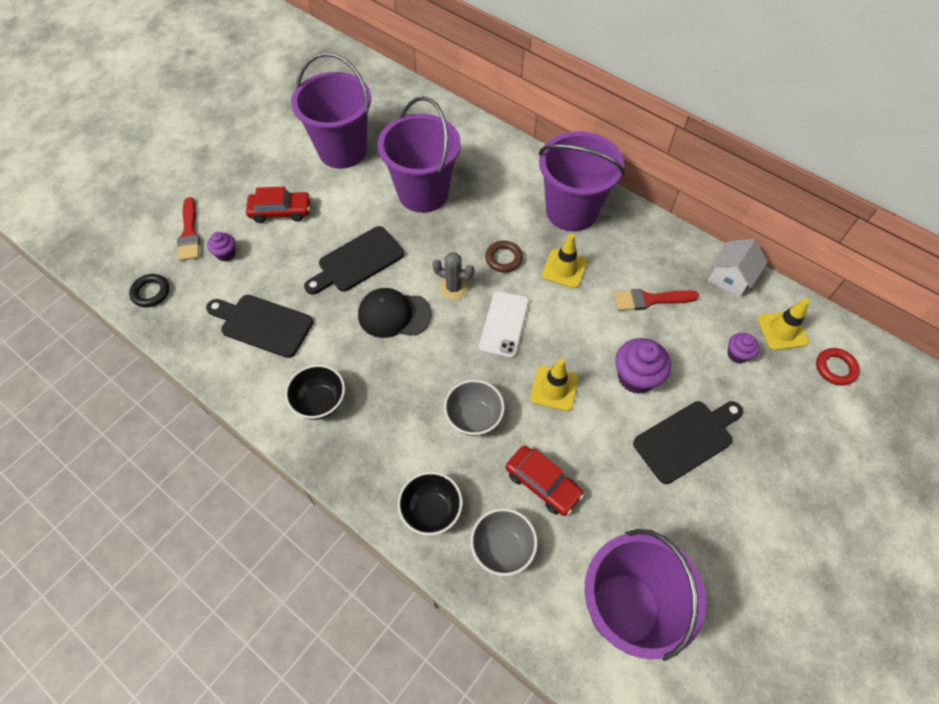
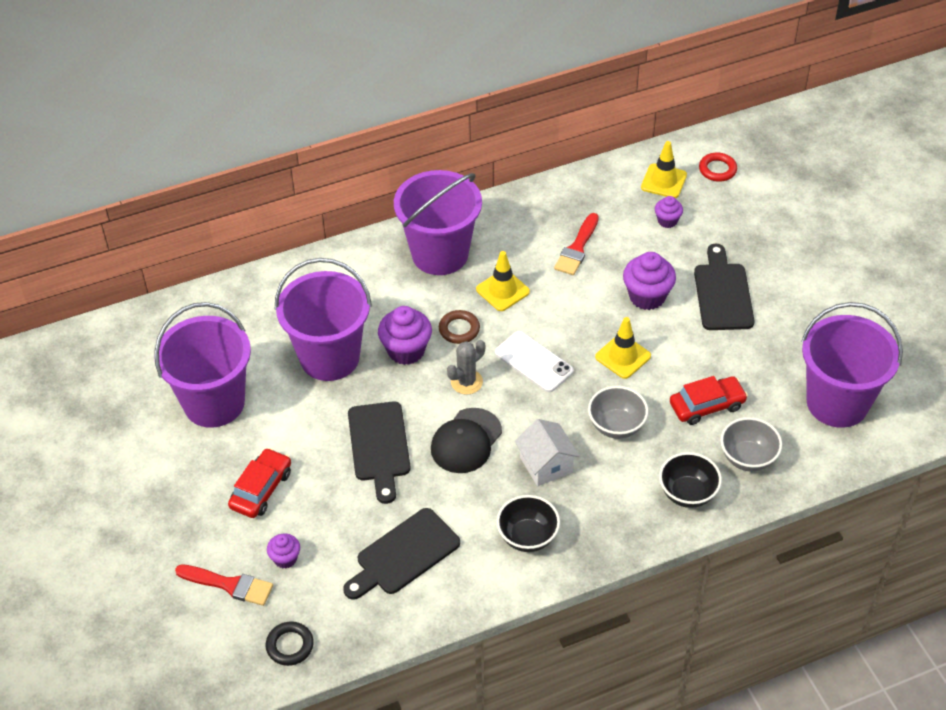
camera: 60 degrees left, 10 degrees down
(460, 235) = (406, 350): none -> purple cupcake
(730, 278) = (591, 185): white house -> white house (546, 465)

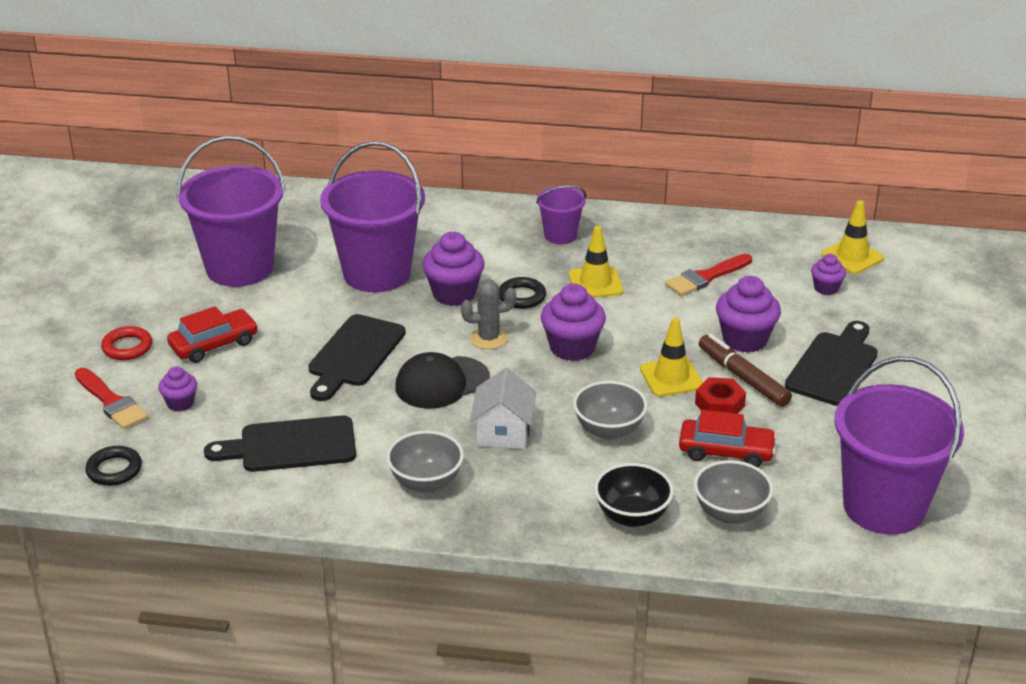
camera: 30 degrees right, 15 degrees down
(440, 254) = (560, 235): purple bucket -> purple bucket, size x0.50
(459, 329) = (522, 297): brown ring -> black ring
(527, 537) = (426, 482): black bowl -> grey bowl
(533, 362) = (572, 348): white phone -> purple cupcake
(671, 333) = (743, 377): none -> brown marker
(673, 365) = (719, 404): none -> red nut
(717, 170) = (923, 267): red ring -> red ring (127, 347)

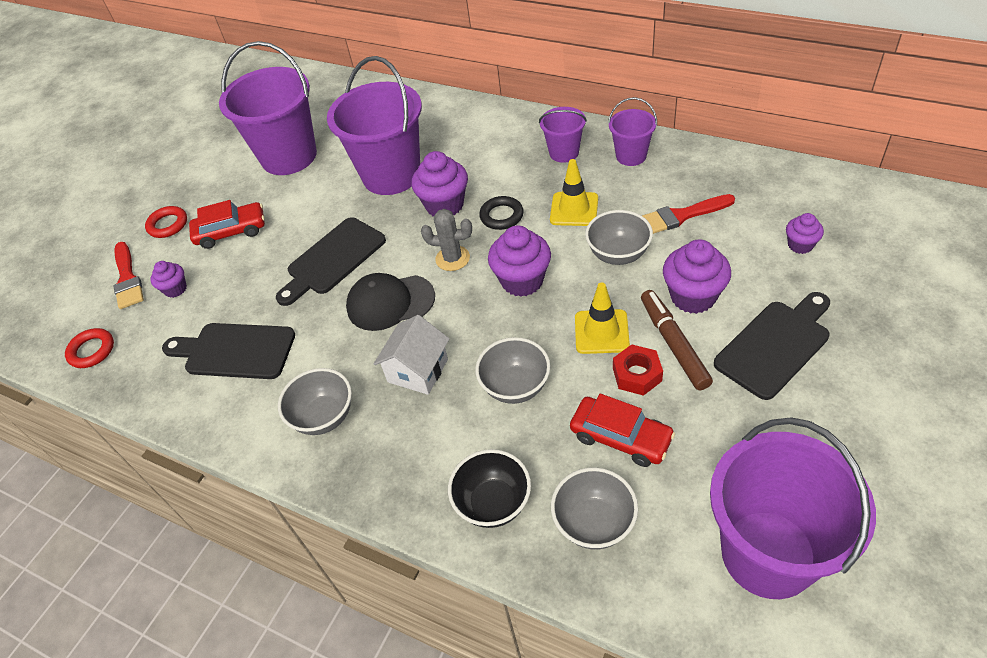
camera: 25 degrees right, 15 degrees up
(114, 470) = (92, 351): black ring -> red ring
(632, 232) = (631, 156): none -> purple bucket
(658, 315) = (618, 254): none -> grey bowl
(852, 257) = (841, 209): yellow traffic cone -> none

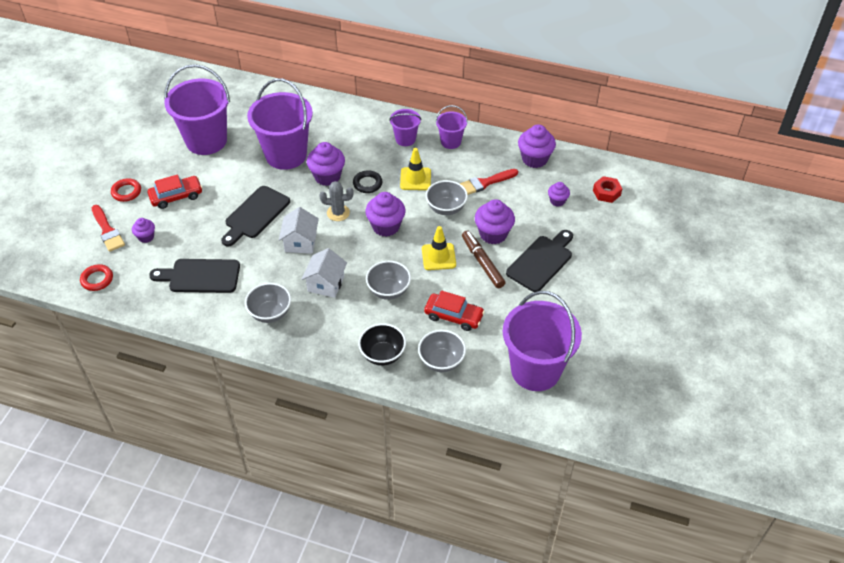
camera: 15 degrees left, 0 degrees up
(390, 302) = (300, 242): black cap -> white house
(637, 374) = (461, 281): red nut -> red nut (606, 193)
(761, 180) = (534, 159): none -> purple cupcake

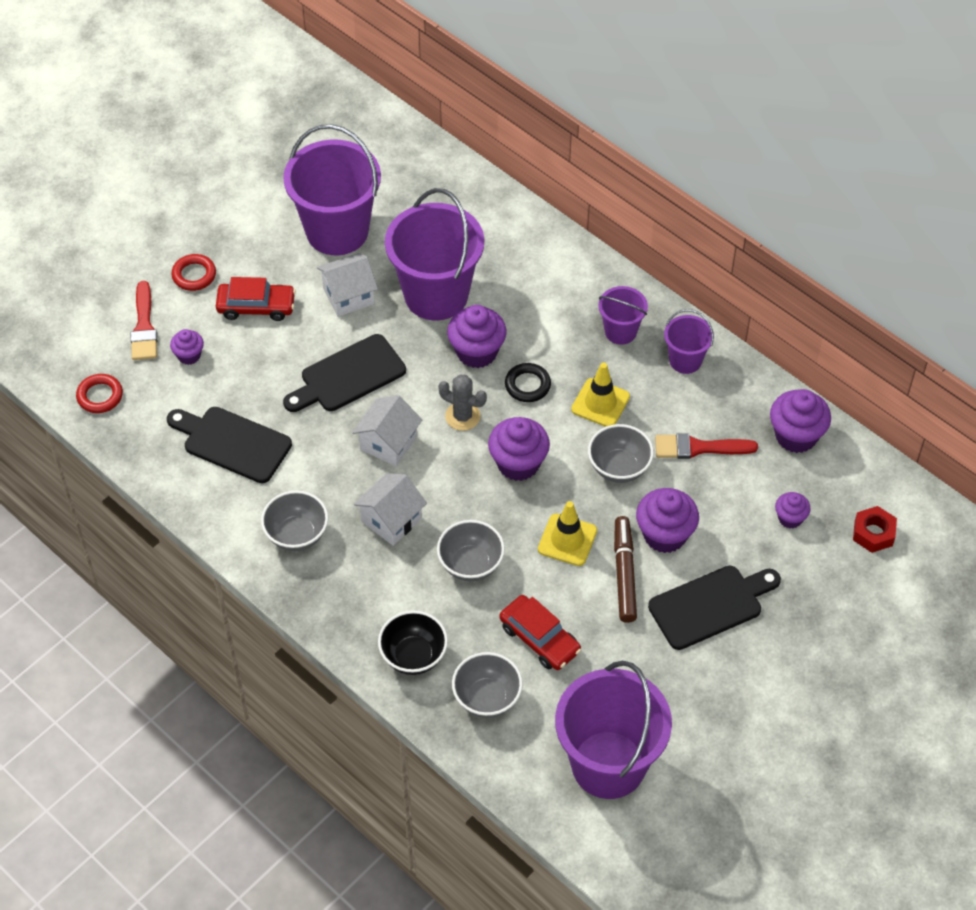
camera: 25 degrees right, 5 degrees up
(232, 172) = (348, 296): none -> white house

